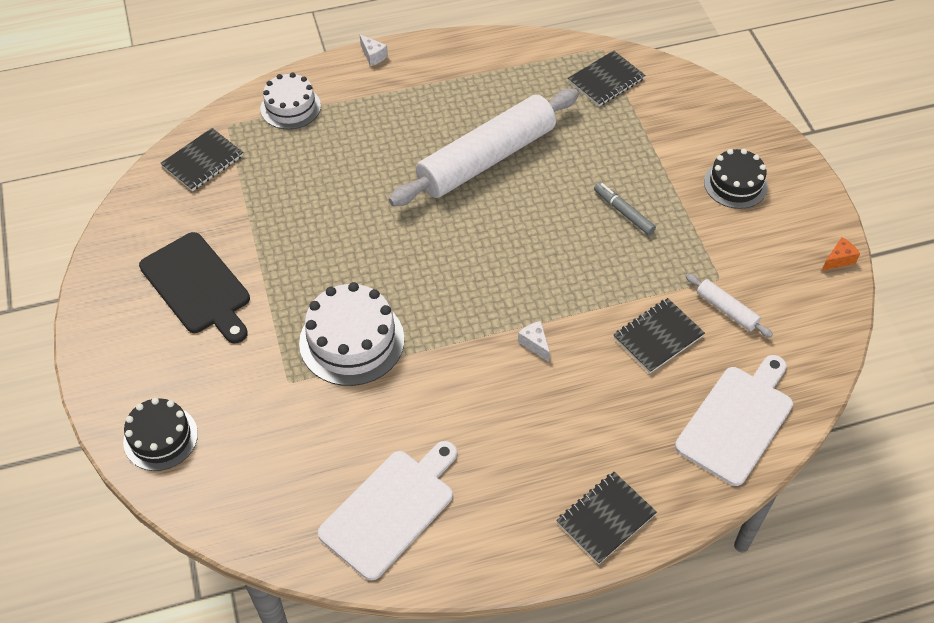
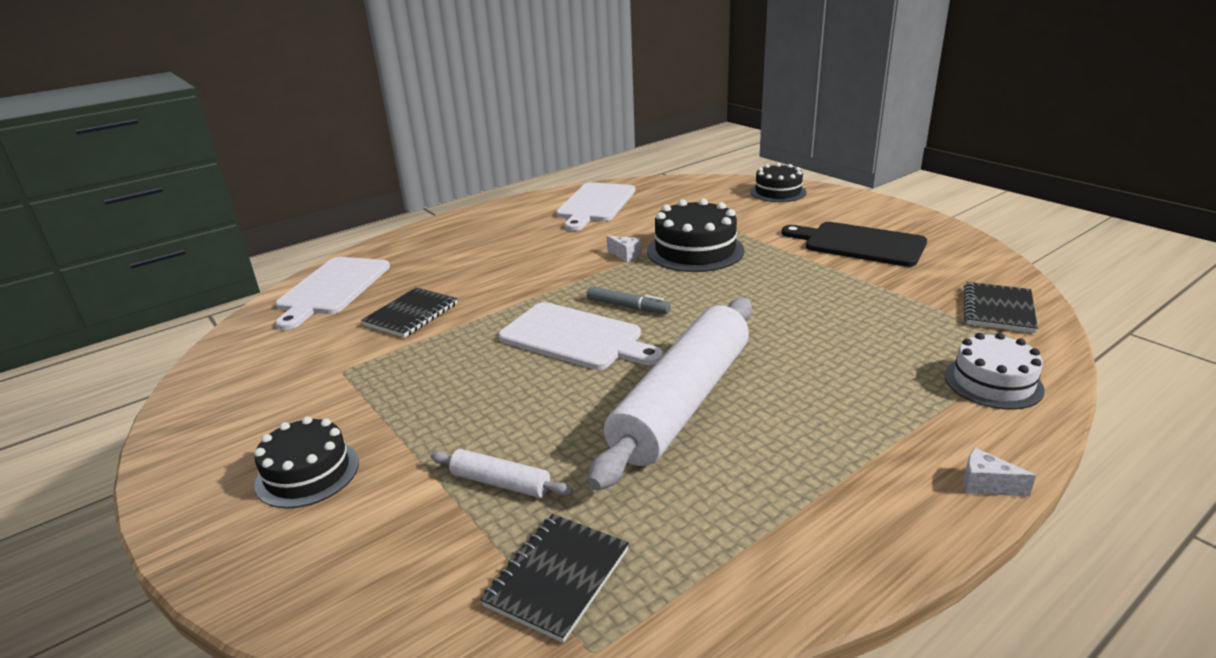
camera: 160 degrees right, 25 degrees down
(352, 341) = (695, 250): white cake -> black cake
(527, 249) = (575, 337): none -> white cutting board
(535, 344) = (532, 284): white cheese -> white cheese (625, 255)
(605, 519) = (440, 230): black notebook -> none
(624, 212) = (471, 397): grey marker -> grey marker (627, 306)
(726, 310) = (335, 349): white rolling pin -> white rolling pin (501, 483)
(838, 260) = (174, 425): orange cheese -> none

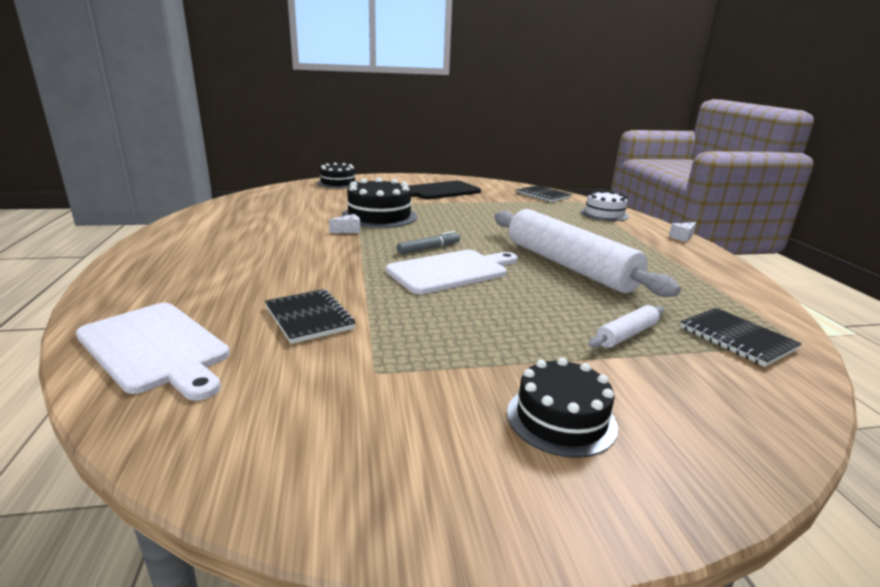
camera: 65 degrees left, 5 degrees down
(595, 204) = (237, 216): white cutting board -> none

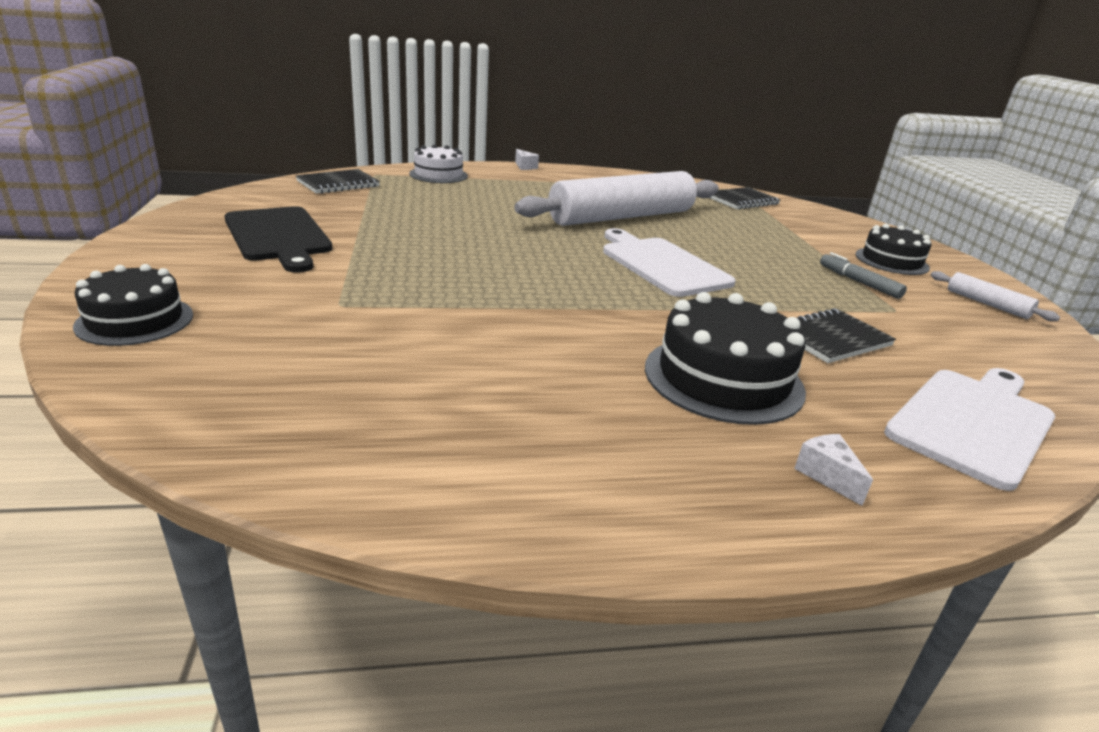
camera: 90 degrees left, 5 degrees up
(348, 231) = (520, 314): white cheese -> white cheese (827, 476)
(379, 216) = (436, 289): black cake -> black cake (723, 378)
(428, 248) = (589, 269): grey marker -> grey marker (859, 282)
(626, 334) = (760, 225): white rolling pin -> white rolling pin (987, 304)

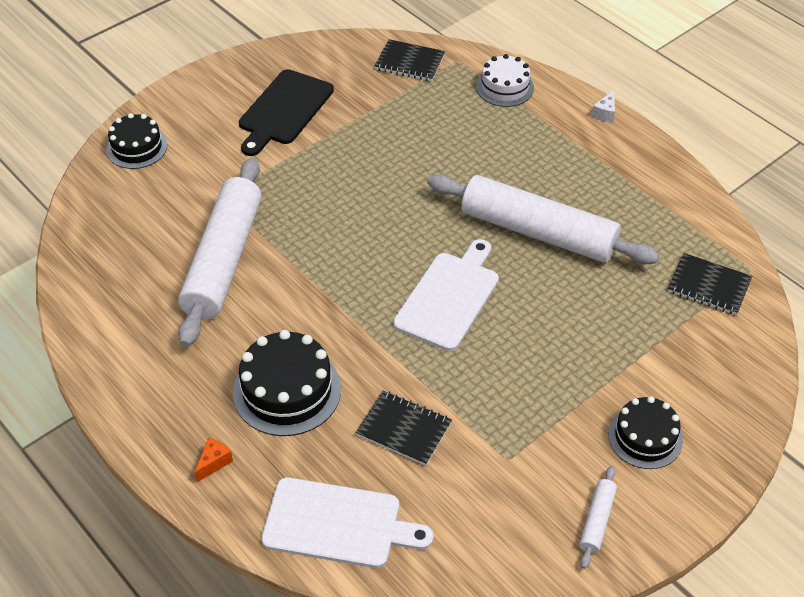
camera: 60 degrees right, 20 degrees up
(450, 340) = (223, 260): none -> white rolling pin
(827, 476) = (214, 463): white cheese -> orange cheese
(859, 282) = (551, 424): grey marker -> none

